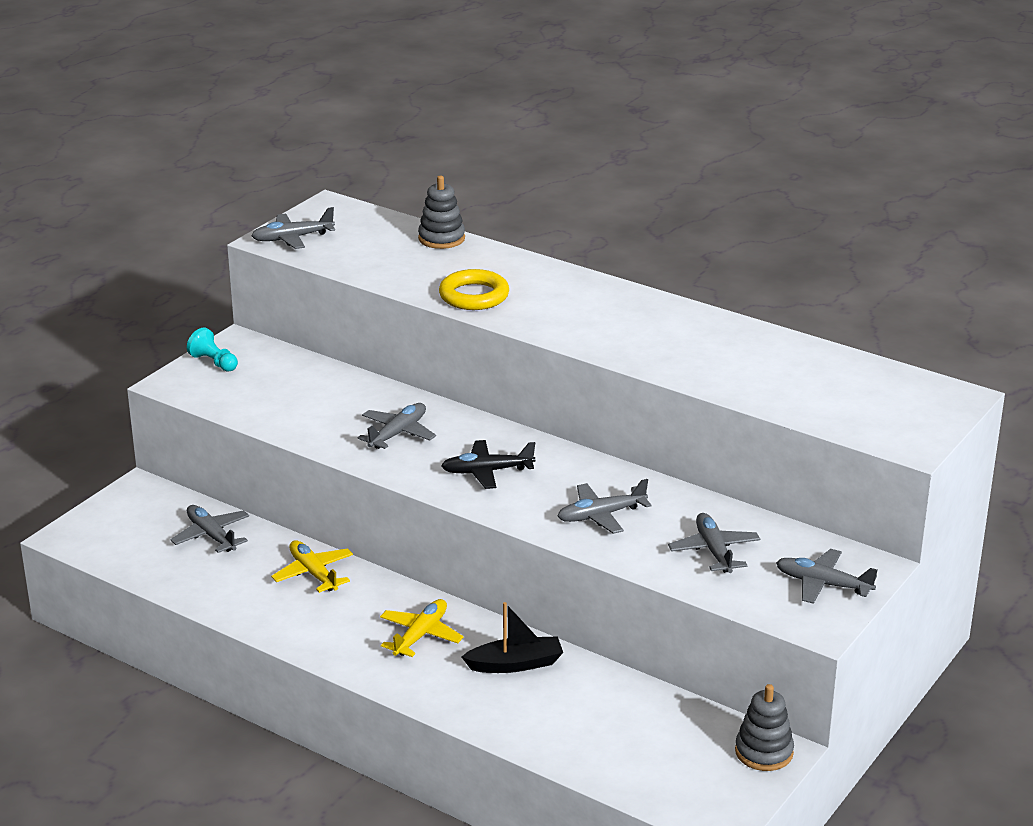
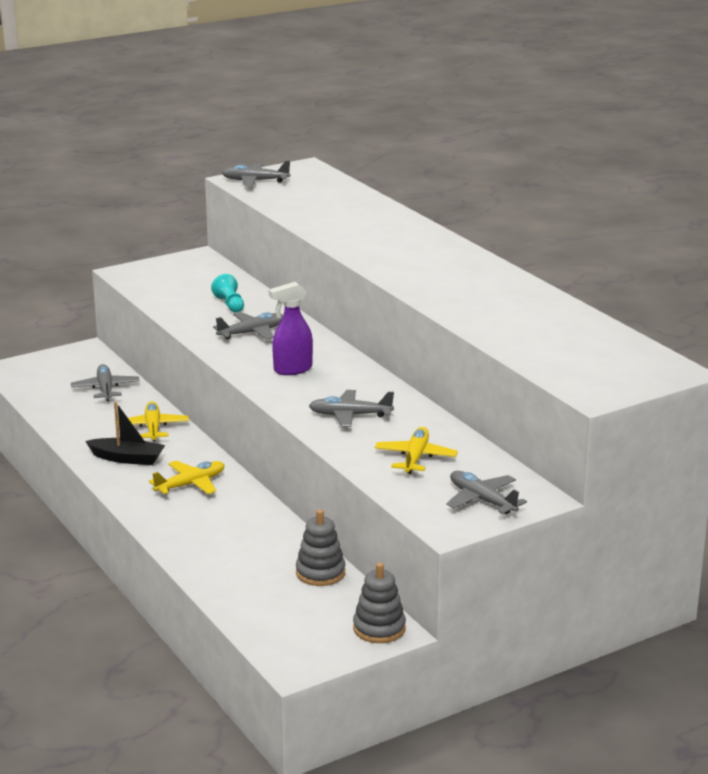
camera: 25 degrees right, 5 degrees down
(214, 362) = (167, 265): turquoise pawn -> turquoise pawn (230, 304)
(441, 238) = (365, 198): grey stacking toy -> grey stacking toy (320, 573)
(474, 296) = (348, 236): yellow ring -> none
(487, 471) = (292, 369): black plane -> purple spray bottle
(515, 664) = (242, 520): black boat -> black boat (127, 458)
(714, 551) = (415, 458): grey plane -> yellow plane

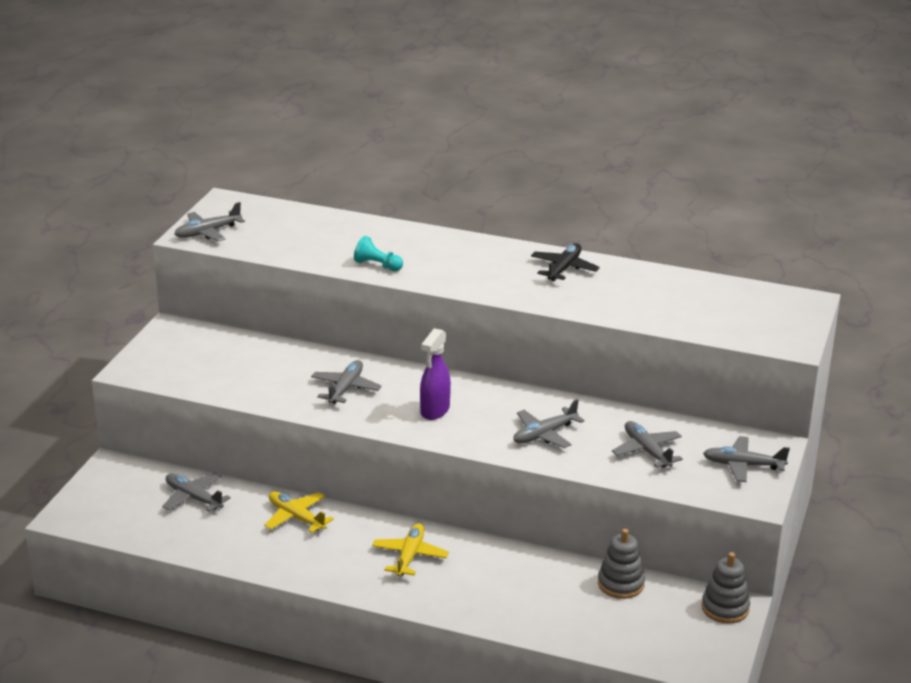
camera: 40 degrees left, 5 degrees up
(127, 458) = (320, 557): black boat -> none
(230, 304) = (281, 367): turquoise pawn -> turquoise pawn (377, 265)
(415, 458) = (647, 451): yellow plane -> grey plane
(489, 281) = (564, 268): none -> black plane

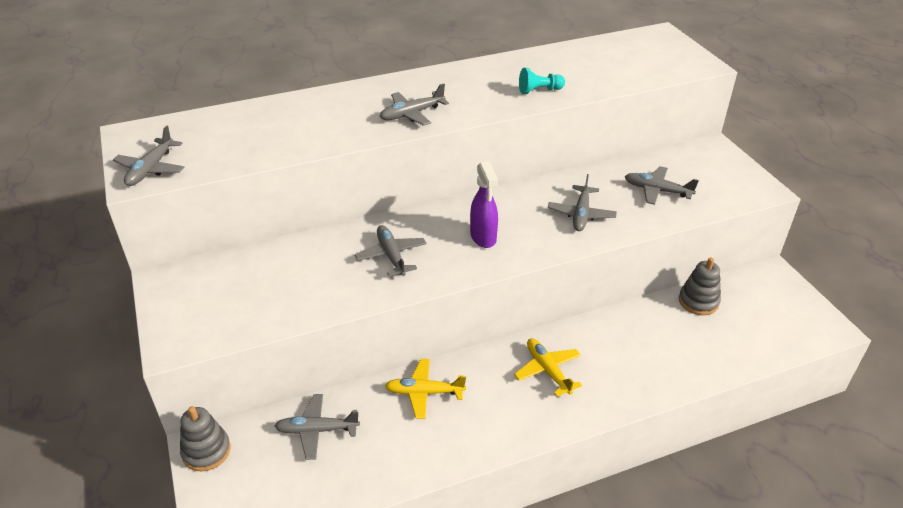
camera: 40 degrees left, 10 degrees up
(377, 265) = (348, 132): turquoise pawn -> turquoise pawn (539, 90)
(564, 268) = (487, 75): black plane -> none
(725, 608) = (772, 280): grey stacking toy -> grey stacking toy (206, 451)
(743, 465) = (721, 170): grey plane -> grey plane (412, 114)

